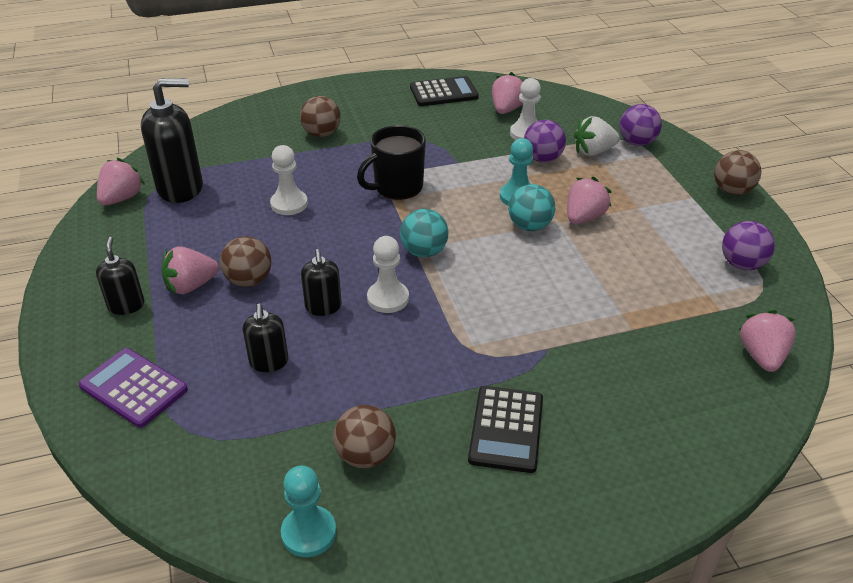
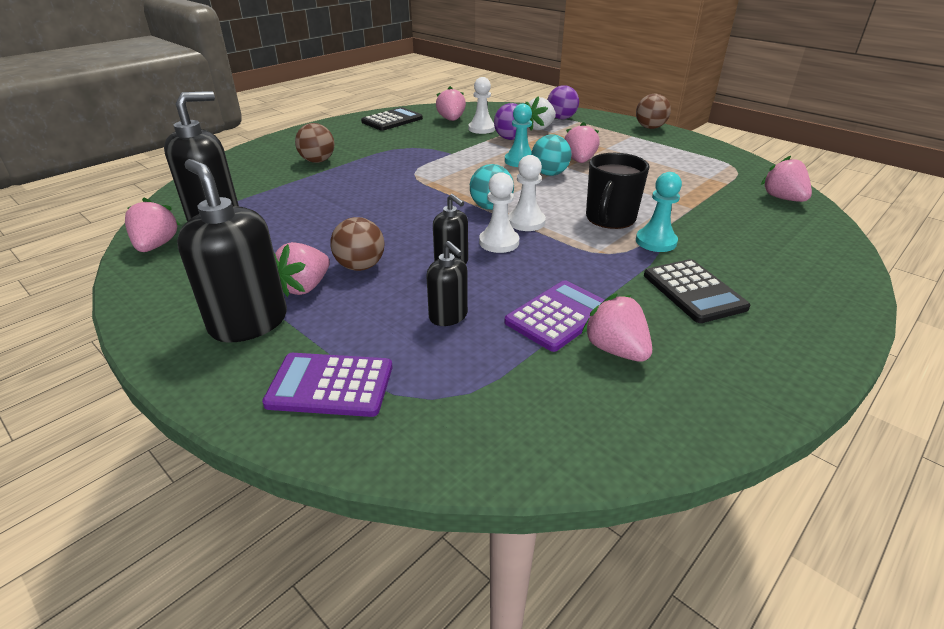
camera: 30 degrees left, 5 degrees down
(126, 305) = (248, 322): black soap dispenser -> black soap dispenser, size x1.85
(289, 204) = (339, 208): white pawn -> white pawn (526, 222)
(309, 533) = (643, 428): turquoise pawn -> turquoise pawn (656, 241)
(356, 401) = (559, 316): none -> purple calculator
(366, 455) = (615, 350): brown ball -> pink strawberry
(397, 187) = (421, 177): black mug -> black mug (610, 219)
(742, 264) = (706, 159): purple ball -> none

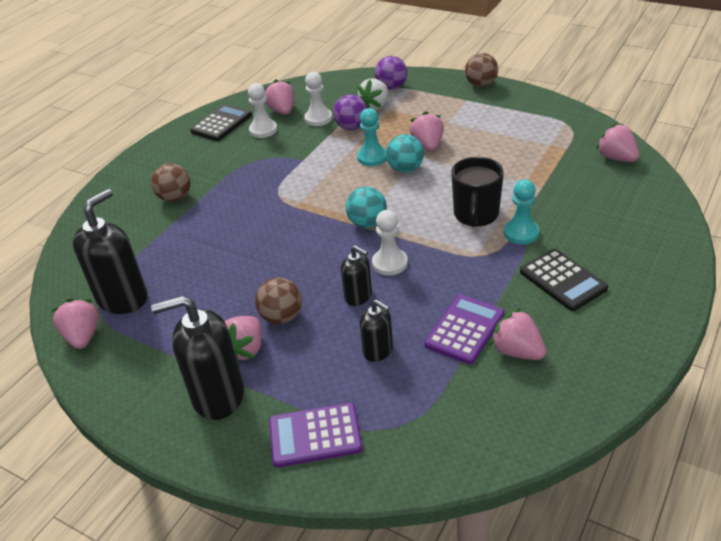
camera: 10 degrees left, 5 degrees up
(248, 322) = (217, 396): black soap dispenser -> black soap dispenser turned 45 degrees counterclockwise
(526, 222) = (405, 234): white pawn -> white pawn (263, 130)

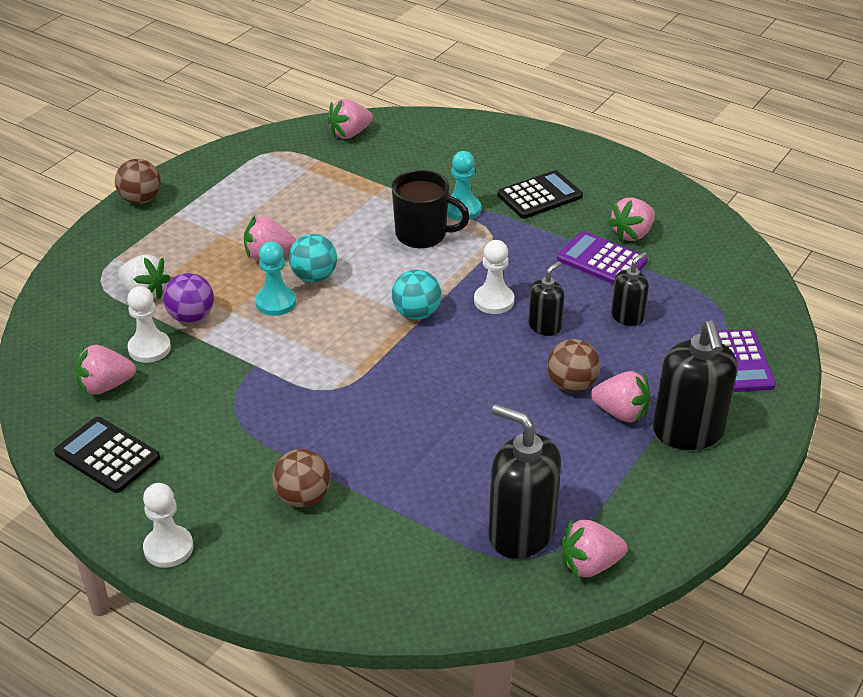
camera: 90 degrees left, 0 degrees up
(263, 130) = (153, 406): white pawn -> white pawn (168, 548)
(391, 87) = (99, 274): purple ball -> none

